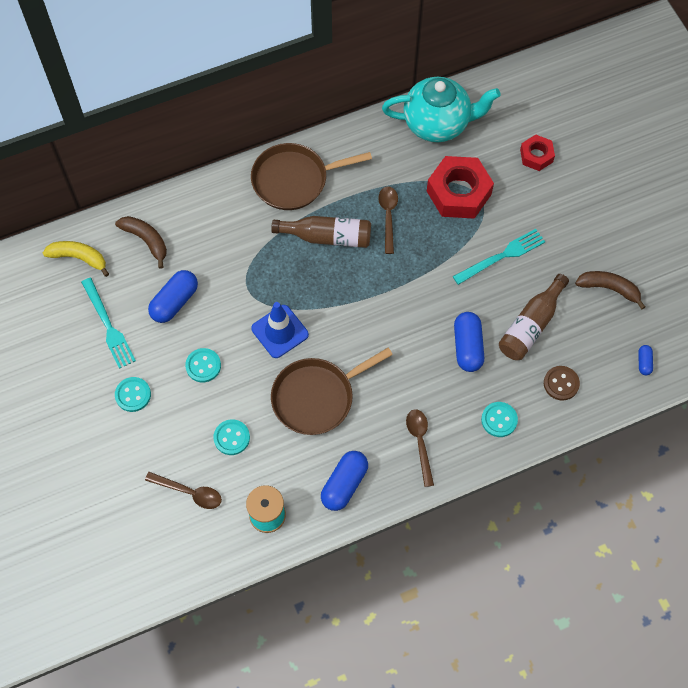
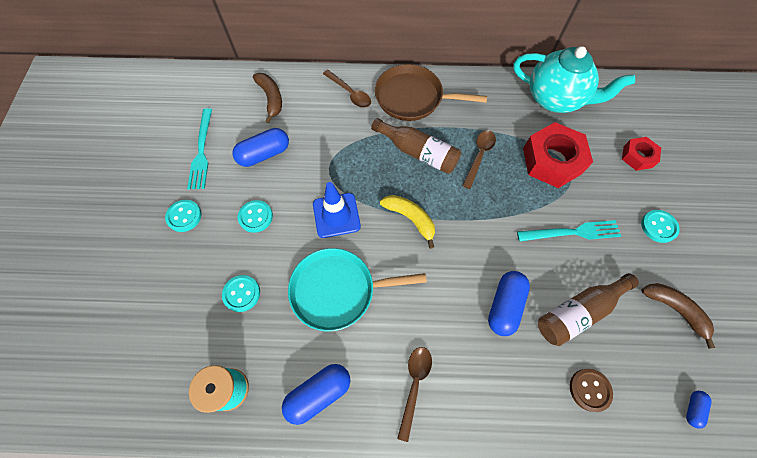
camera: 25 degrees right, 0 degrees up
(79, 258) = (213, 92): yellow banana -> yellow banana (410, 219)
(189, 492) = (174, 329): brown spoon -> brown spoon (350, 93)
(317, 397) = (338, 290): brown pan -> turquoise pan
(499, 420) = (507, 399): turquoise button -> turquoise button (658, 226)

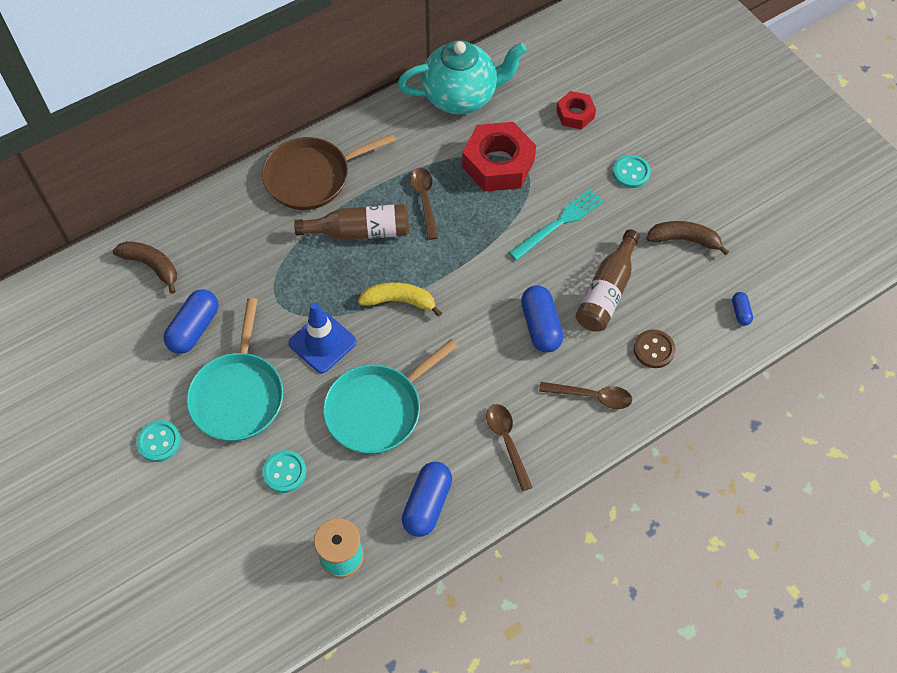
camera: 35 degrees left, 5 degrees down
(201, 151) = (119, 367): turquoise fork -> none
(255, 217) = (238, 395): turquoise button -> turquoise pan
(350, 93) = (238, 210): brown spoon -> brown spoon (591, 396)

